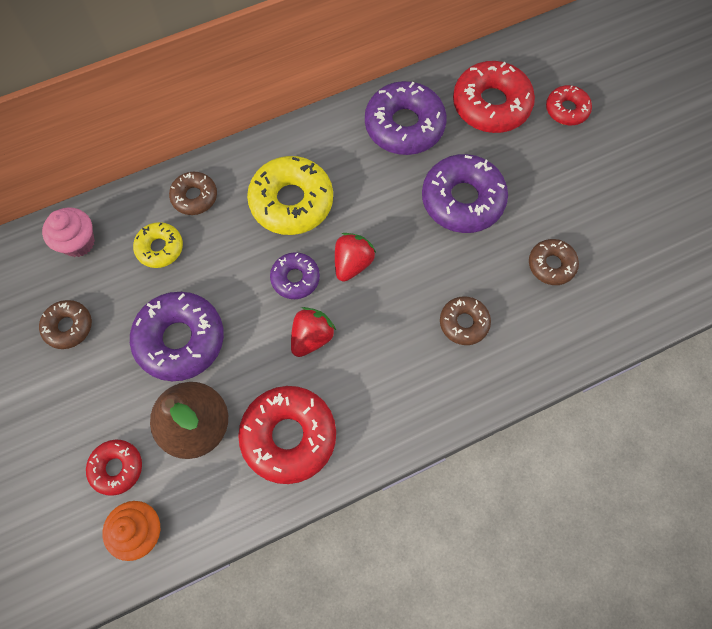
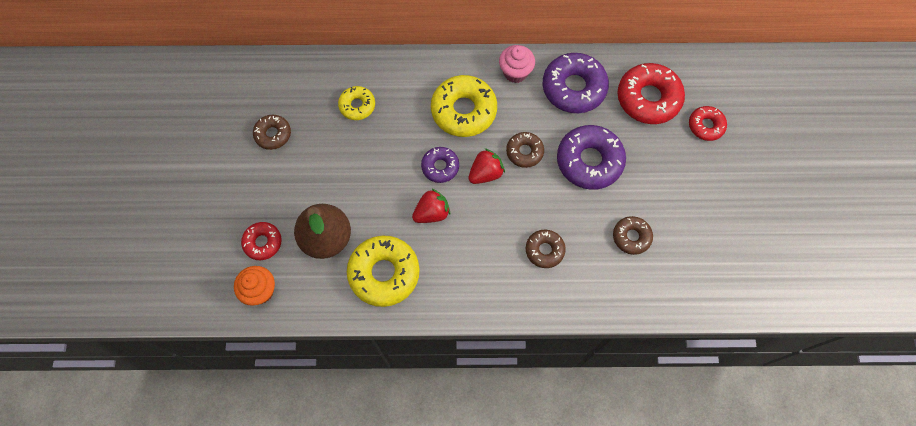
camera: 25 degrees right, 0 degrees up
(78, 242) = (304, 79): pink cupcake -> pink cupcake (515, 72)
(180, 340) = (342, 175): purple donut -> none
(194, 197) = (397, 79): brown donut -> brown donut (524, 152)
(289, 436) = (384, 273): red donut -> yellow donut

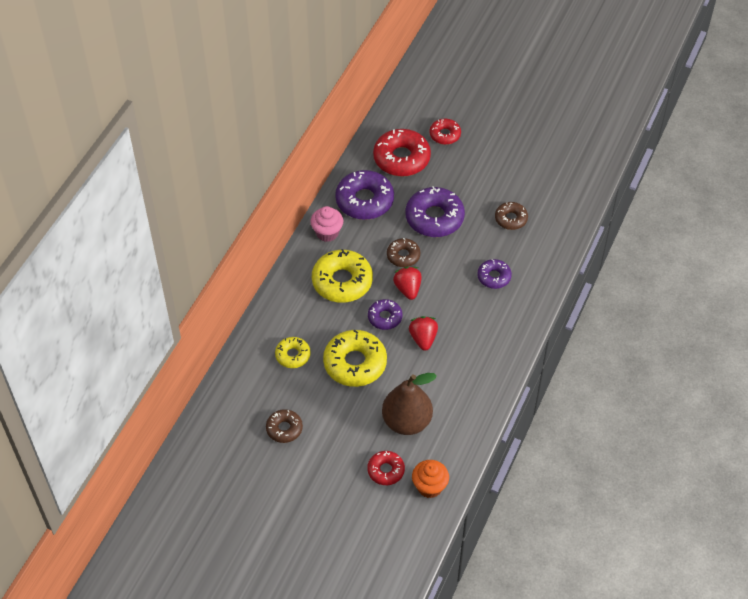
camera: 65 degrees left, 15 degrees down
(384, 273) = (459, 391): yellow donut -> yellow donut (355, 363)
(544, 250) = (494, 277): brown donut -> purple donut

